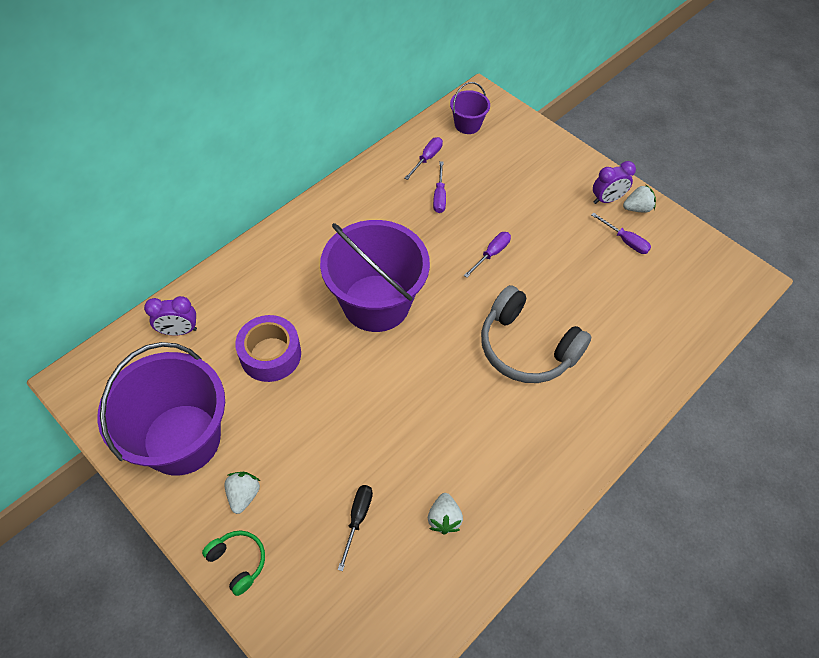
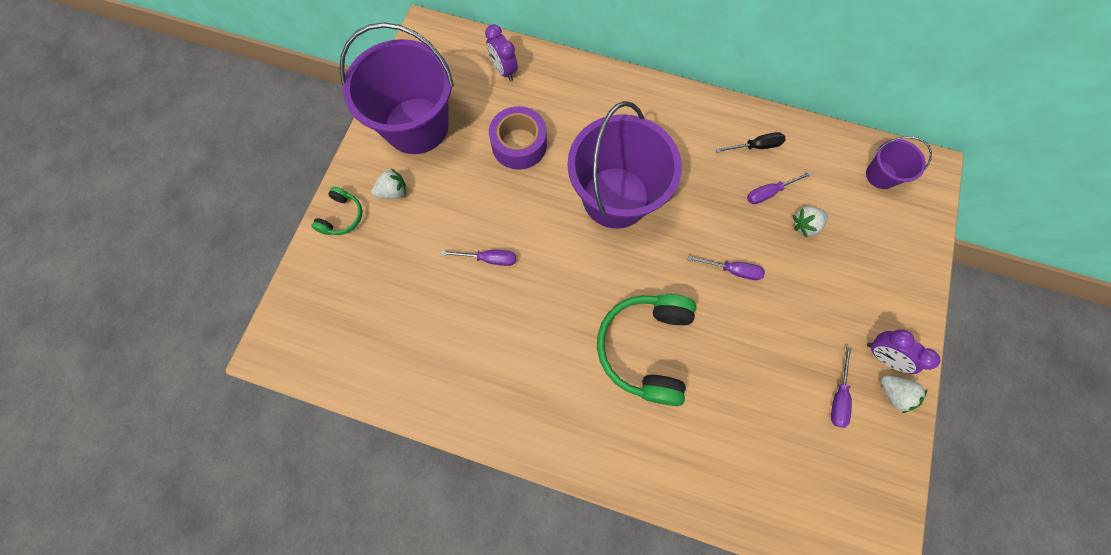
camera: 65 degrees right, 15 degrees up
(357, 519) = (412, 283): black screwdriver -> black screwdriver (756, 146)
(427, 158) = (808, 160): purple screwdriver -> purple screwdriver (489, 259)
(444, 518) = (443, 350): white strawberry -> white strawberry (805, 225)
(527, 347) = (646, 348): grey headphones -> green headphones

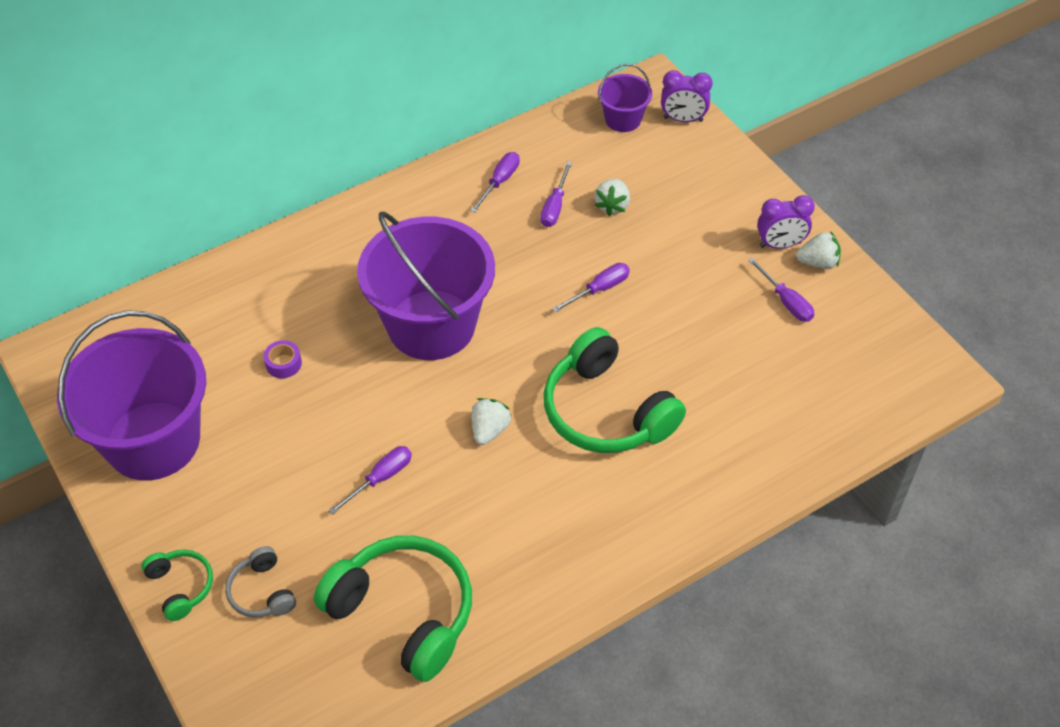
camera: 50 degrees left, 20 degrees down
(370, 259) = (262, 592): none -> grey headphones
(393, 192) = (207, 516): white strawberry -> white strawberry (489, 430)
(413, 345) = (403, 613): none -> green headphones
(504, 70) = (182, 317): purple clock -> purple clock (683, 119)
(519, 144) = (283, 363): purple tape -> purple tape, size x0.47
(756, 146) = (500, 182): black screwdriver -> purple screwdriver

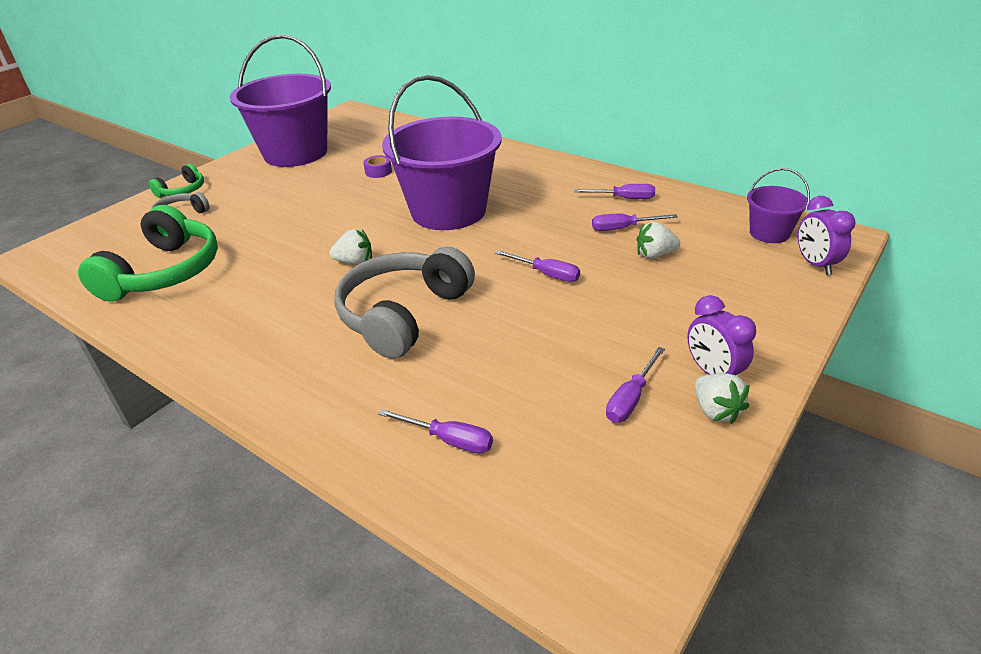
camera: 70 degrees right, 15 degrees down
(380, 478) = (289, 231): purple screwdriver -> purple screwdriver (449, 440)
(607, 411) = (404, 314): green headphones -> grey headphones

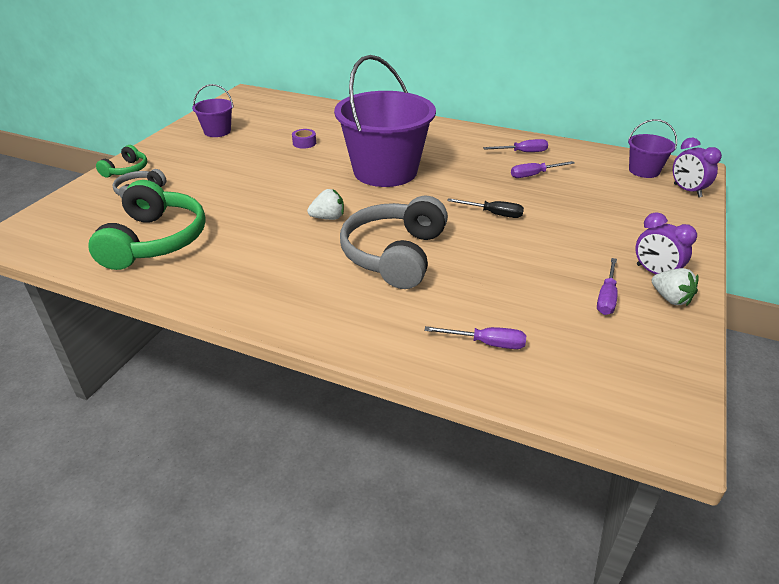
camera: 15 degrees left, 0 degrees up
(295, 153) = (217, 131): purple bucket -> purple bucket, size x0.46
(546, 274) = (493, 214): purple screwdriver -> black screwdriver
(655, 255) = (569, 193): white strawberry -> none

